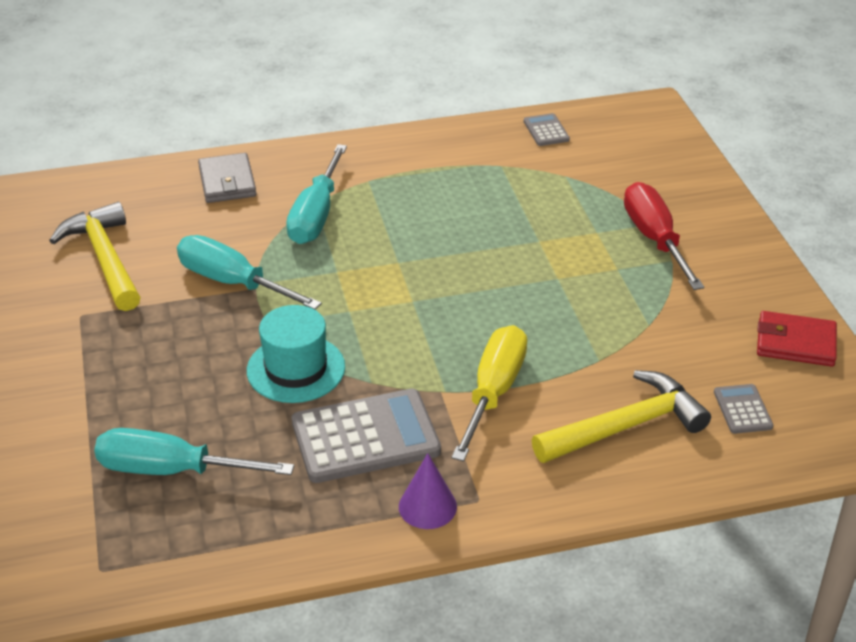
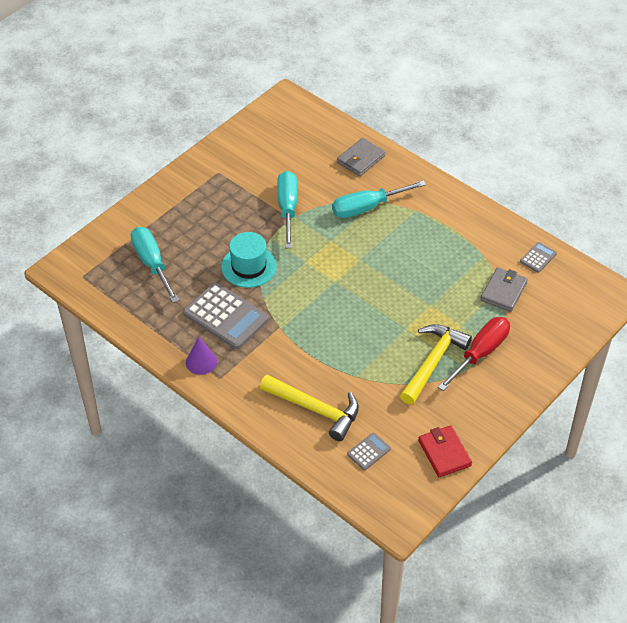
camera: 55 degrees right, 10 degrees up
(105, 258) = (263, 154): yellow hammer -> yellow hammer (433, 362)
(493, 392) = (295, 347): yellow screwdriver -> none
(573, 177) = (503, 291): none -> grey wallet

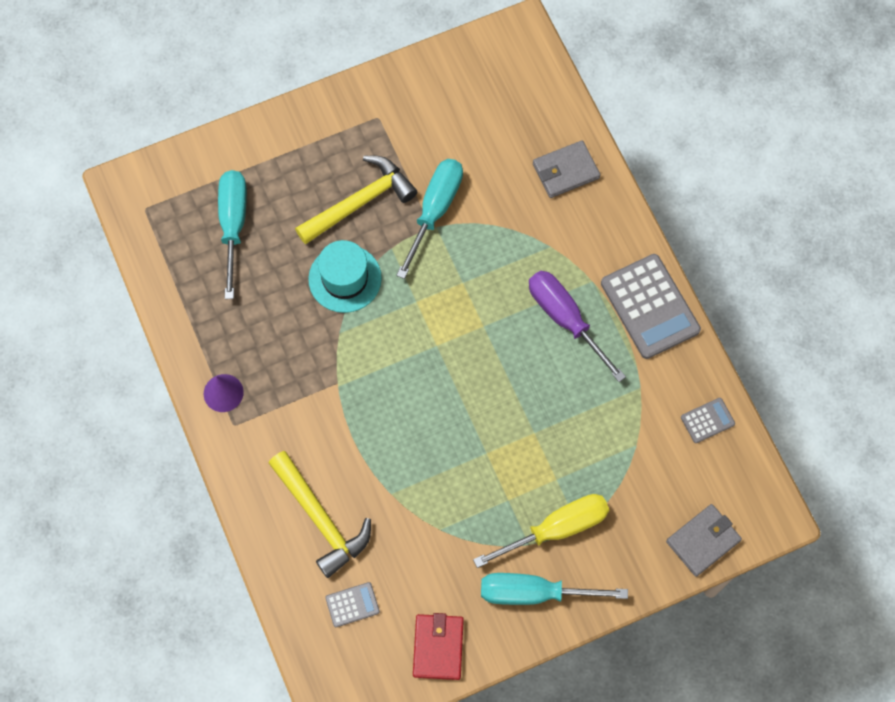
camera: 25 degrees right, 20 degrees up
(226, 316) = (282, 340): grey calculator -> grey calculator (650, 307)
(367, 207) = (534, 250): turquoise screwdriver -> turquoise screwdriver (534, 593)
(411, 236) = (565, 319): none -> purple screwdriver
(433, 362) = (492, 515): yellow hammer -> yellow hammer (360, 202)
(480, 353) = (556, 529): red screwdriver -> yellow screwdriver
(503, 291) = (635, 452): grey wallet -> grey wallet (703, 541)

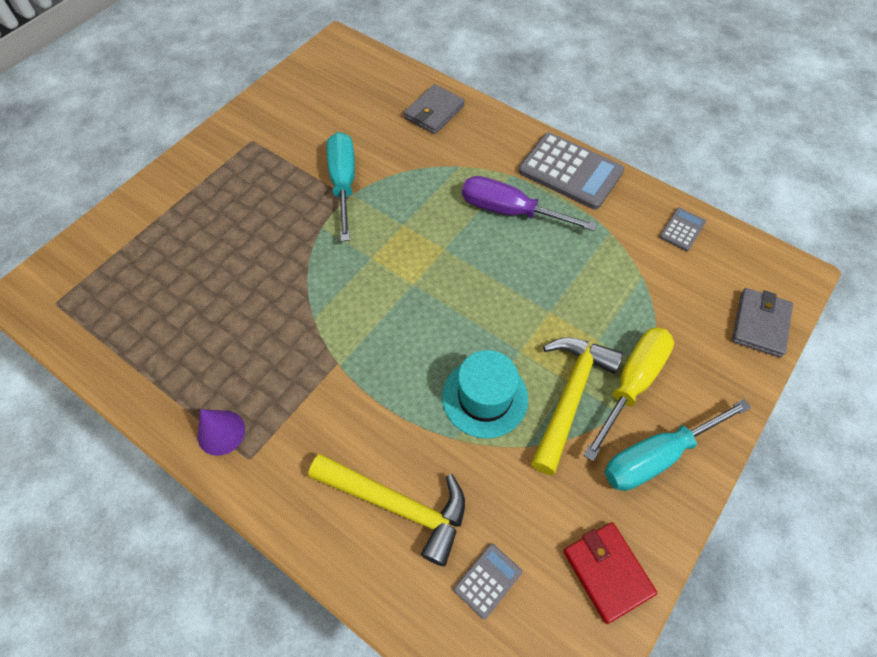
camera: 30 degrees left, 10 degrees down
(233, 225) = (156, 276): turquoise screwdriver -> none
(345, 278) = (292, 270): turquoise hat -> turquoise hat (485, 397)
(360, 202) = (272, 205): yellow hammer -> yellow hammer (570, 396)

